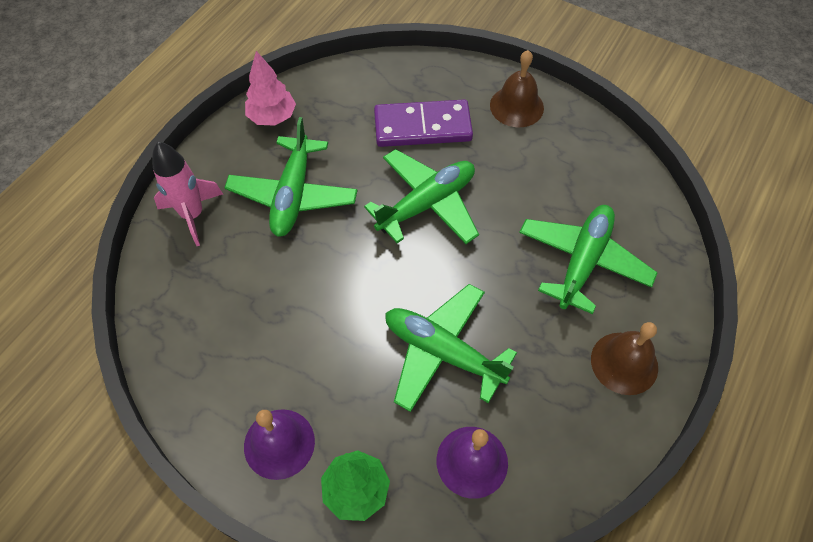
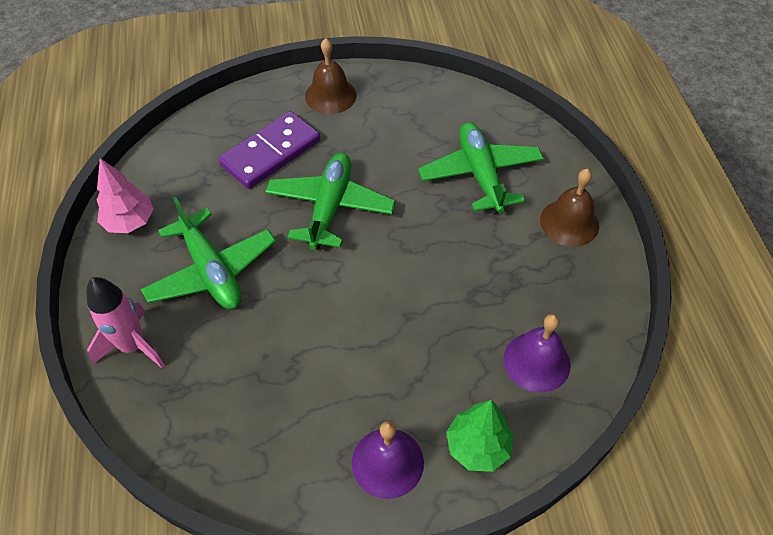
camera: 40 degrees left, 5 degrees down
(442, 352) = (444, 303): green plane -> none

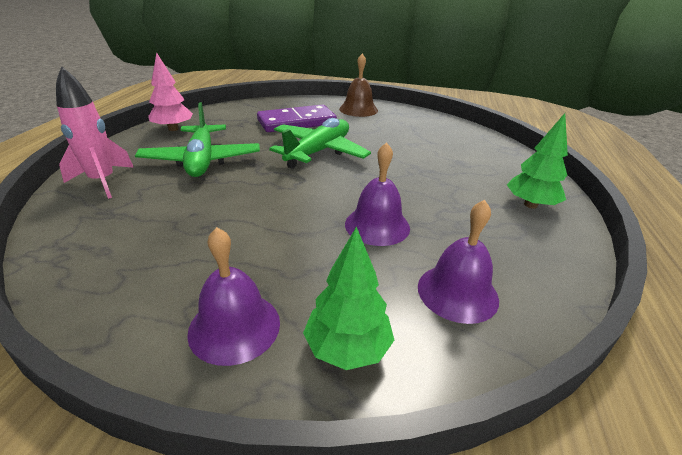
camera: 20 degrees right, 20 degrees down
(443, 306) = (377, 225): none -> purple bell
(480, 174) = (454, 162): green plane -> none
(569, 222) = (530, 205): brown bell -> green tree

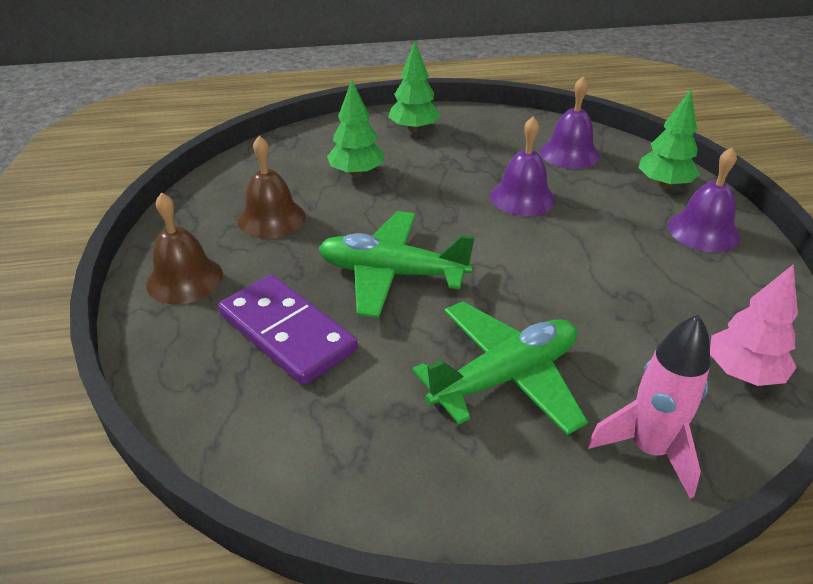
camera: 110 degrees left, 5 degrees up
(173, 129) = (420, 492): pink tree -> pink tree (743, 373)
(402, 132) = (271, 218): none -> brown bell
(450, 164) = (356, 173): none -> green tree

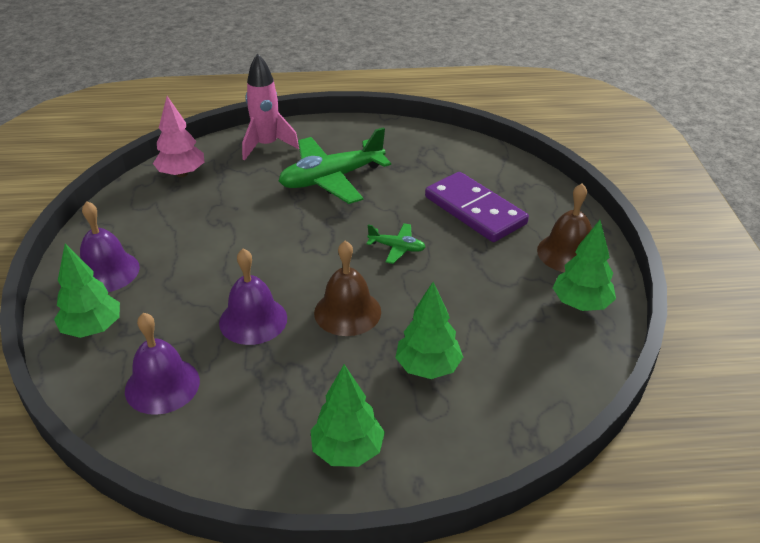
camera: 175 degrees left, 0 degrees up
(198, 226) = (581, 304): none -> green tree
(271, 218) = (512, 309): brown bell -> brown bell (347, 312)
(392, 274) = (397, 248): green plane -> green plane, size x0.47

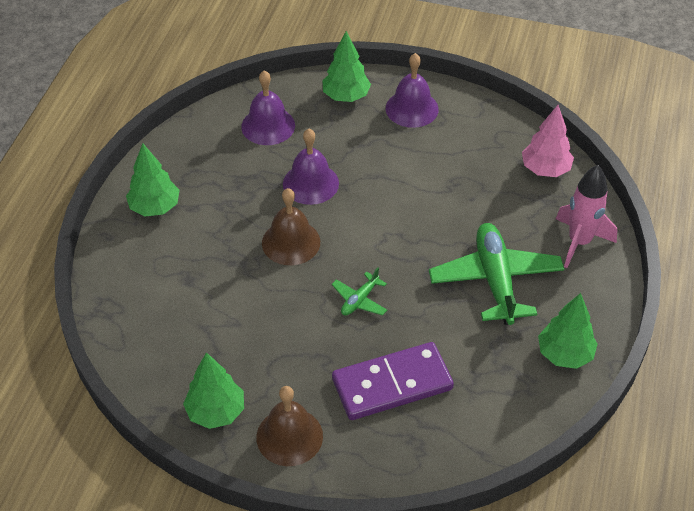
camera: 110 degrees right, 10 degrees up
(428, 367) = (203, 274): green tree -> green tree (564, 354)

